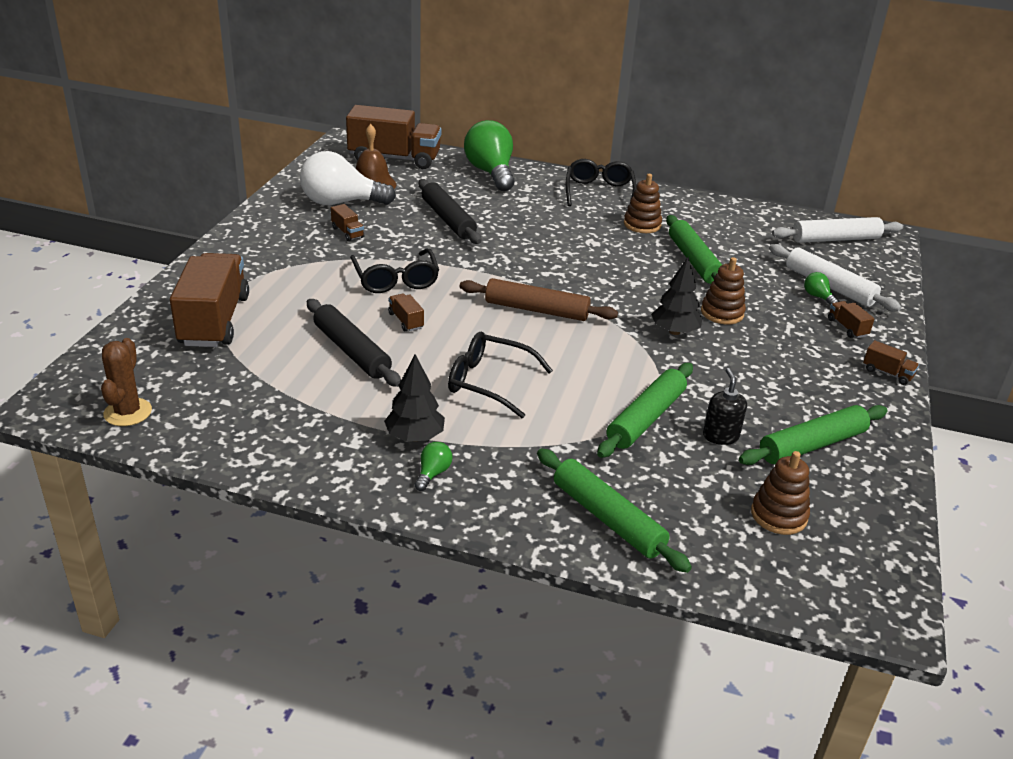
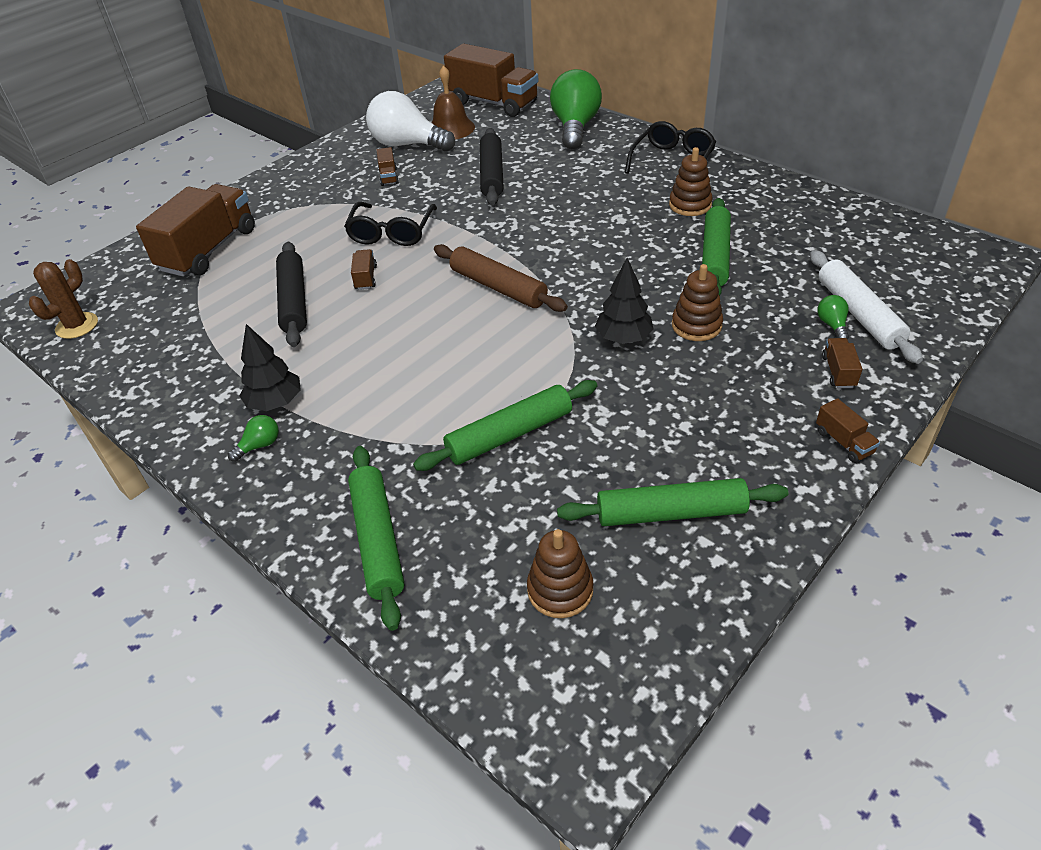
camera: 30 degrees right, 10 degrees up
(489, 382) = (388, 359): black glasses -> none
(720, 436) = (573, 475): black soap dispenser -> none
(835, 239) = (917, 254): white rolling pin -> none

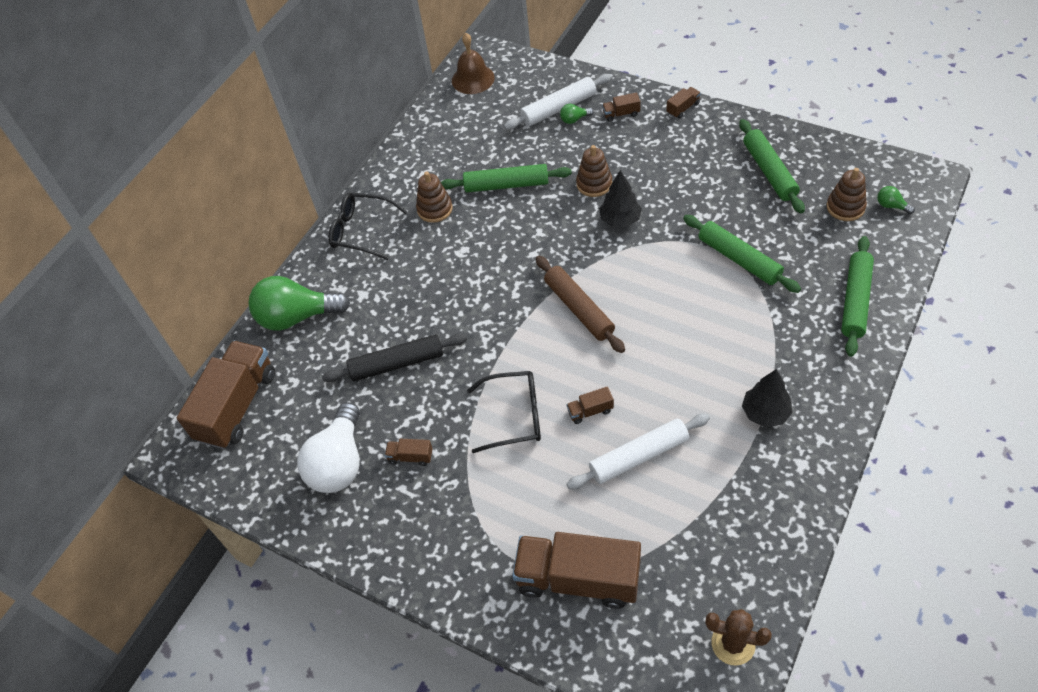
camera: 100 degrees left, 10 degrees up
(259, 445) = (811, 403): green light bulb -> green light bulb (891, 206)
(293, 301) = (639, 456): black rolling pin -> white rolling pin
(378, 540) = (855, 300): green rolling pin -> green rolling pin turned 45 degrees counterclockwise
(388, 177) = (410, 457): brown truck -> brown truck turned 150 degrees counterclockwise
(451, 128) = (299, 431): brown bell -> brown bell (473, 79)
(498, 287) = (579, 309): brown rolling pin -> brown rolling pin turned 60 degrees counterclockwise

